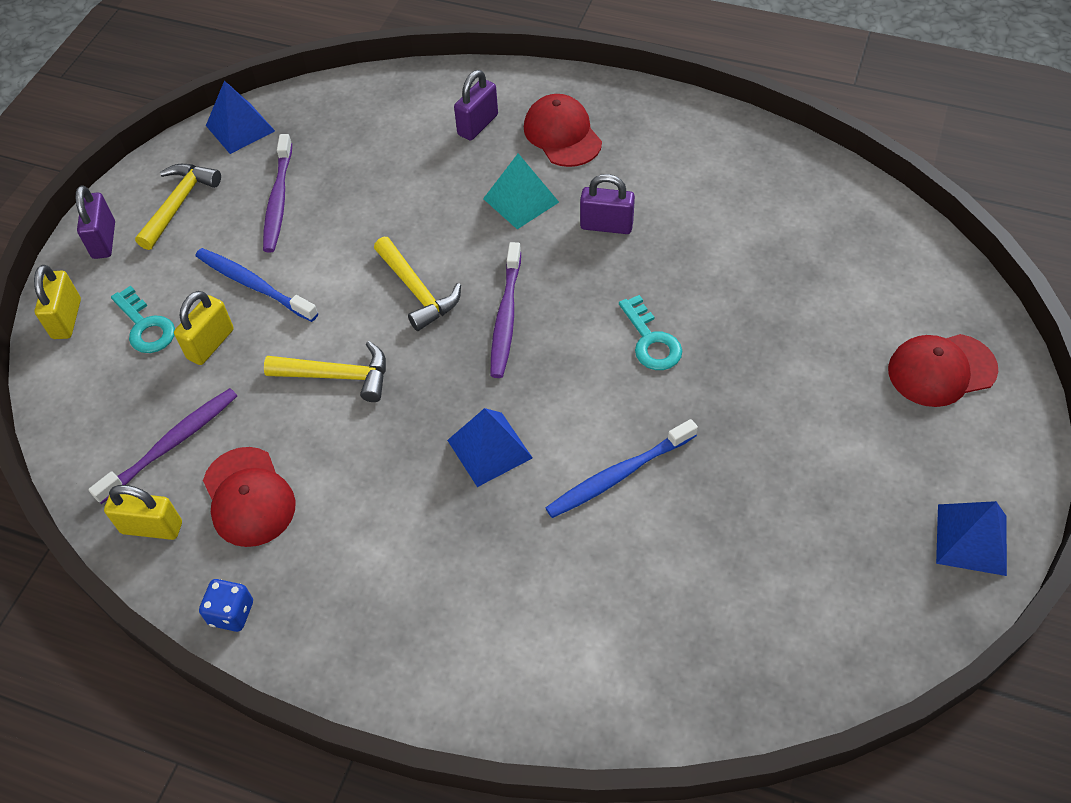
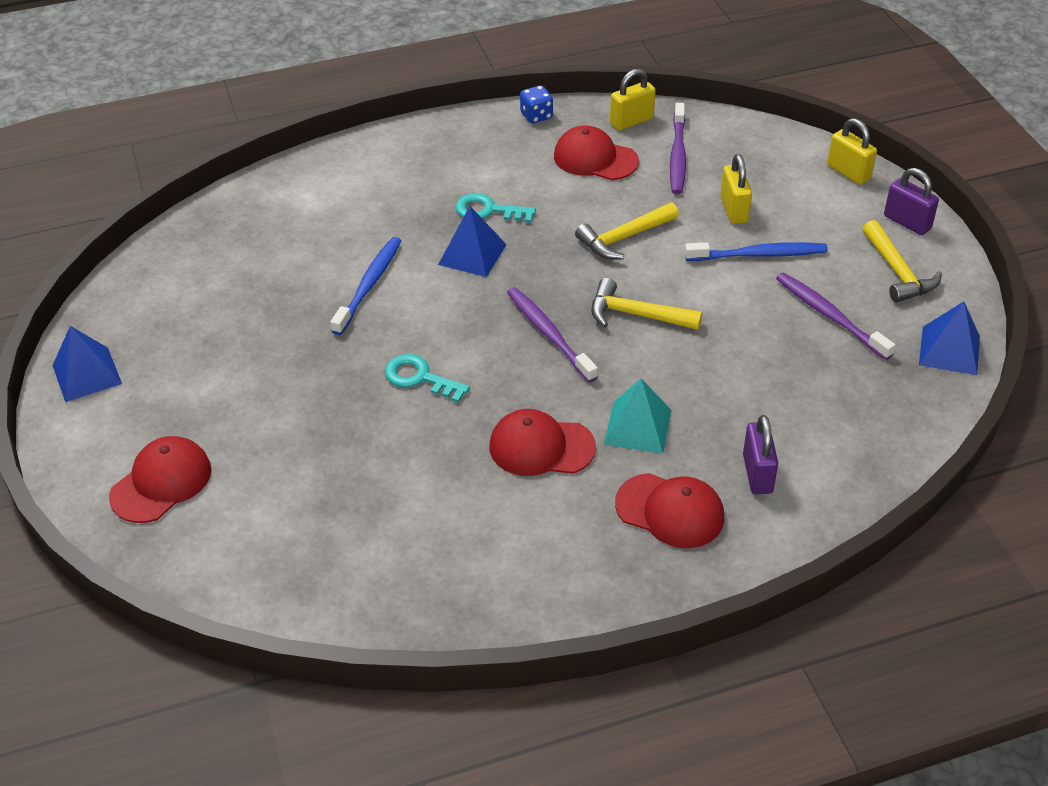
camera: 140 degrees right, 10 degrees down
(145, 326) = (791, 195): turquoise key -> turquoise key (488, 210)
(606, 226) = (541, 447): purple padlock -> red cap

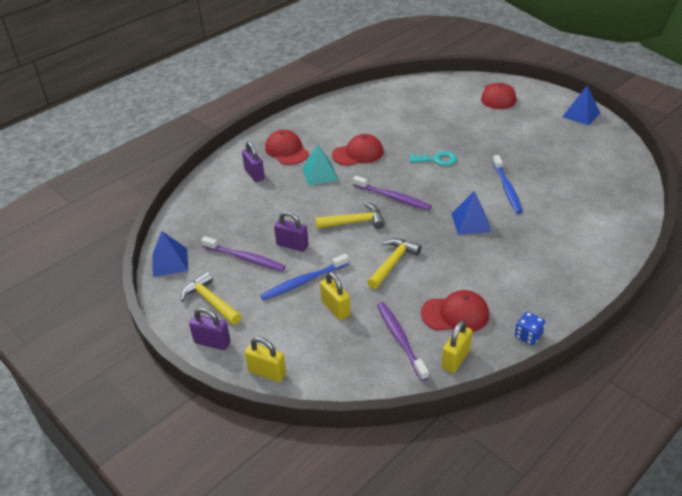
camera: 155 degrees right, 5 degrees down
(488, 210) = (488, 251): turquoise key -> none
(670, 511) = (286, 150): red cap -> red cap turned 60 degrees clockwise
(750, 311) = (292, 245): none -> purple padlock

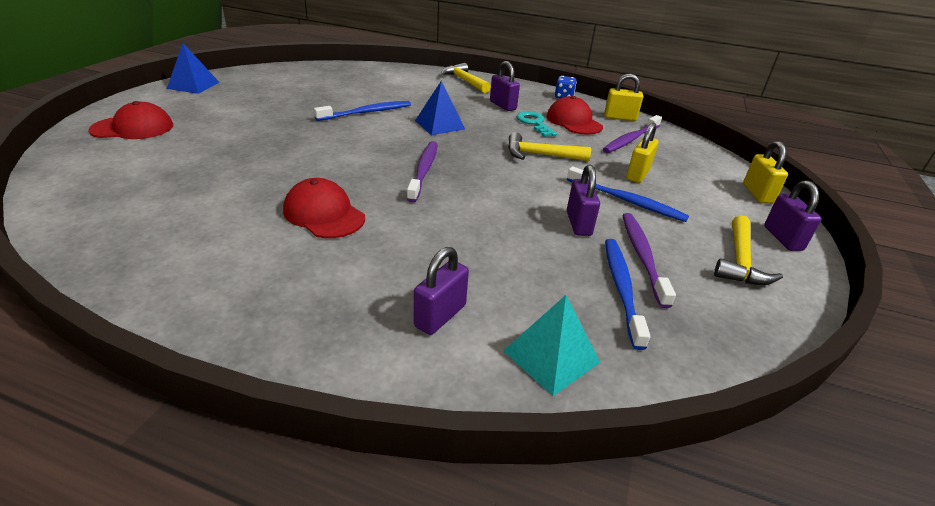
camera: 120 degrees left, 5 degrees down
(170, 262) = (737, 335): blue pyramid -> none
(228, 237) = (621, 288): none -> blue toothbrush
(286, 150) = (338, 297): red cap -> none
(320, 174) = (400, 238): turquoise pyramid -> turquoise pyramid (551, 356)
(354, 222) = (493, 188): yellow hammer -> yellow hammer (464, 81)
(437, 160) = (321, 153): turquoise key -> turquoise key (534, 123)
(509, 275) = (502, 105): none -> purple padlock

